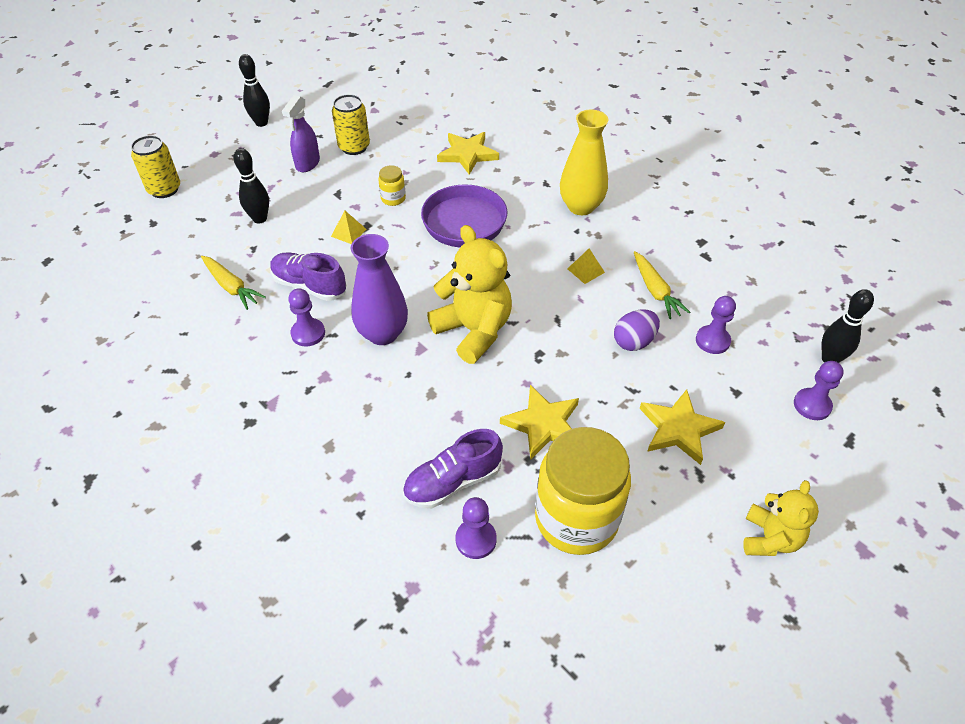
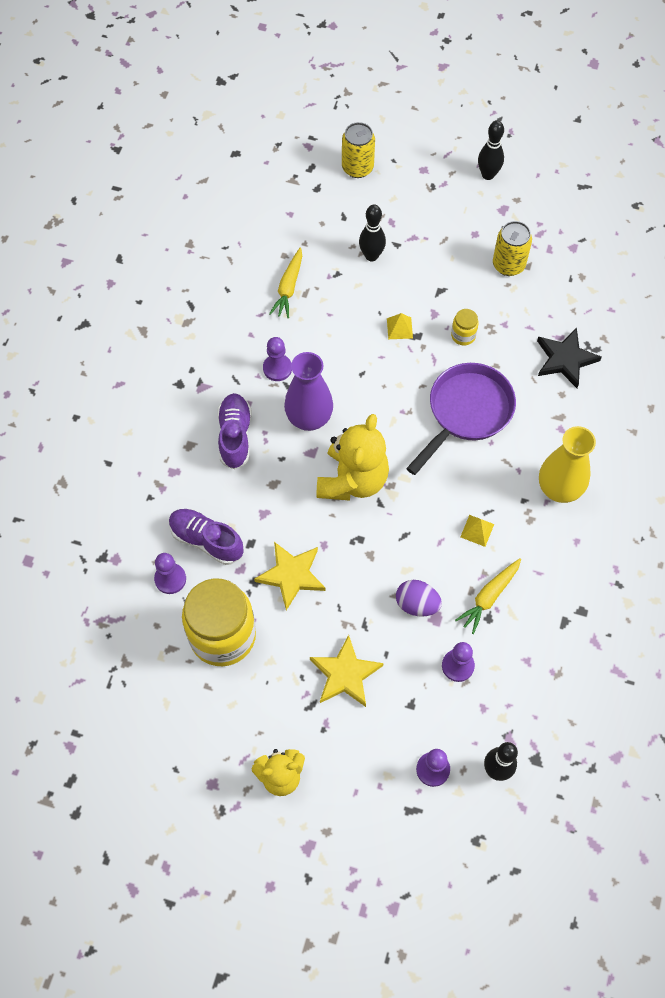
camera: 60 degrees right, 15 degrees up
(307, 164) = (460, 245): purple spray bottle -> none
(309, 286) = (324, 338): purple shoe -> purple shoe (235, 436)
(467, 154) = (565, 359): yellow star -> black star

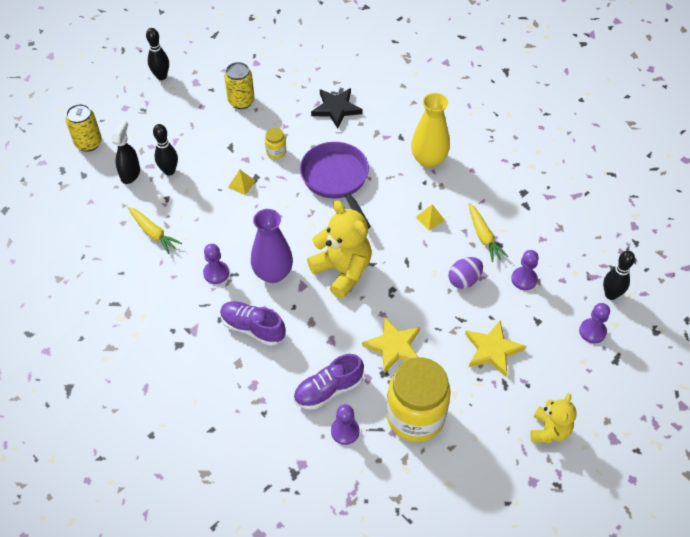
camera: 60 degrees left, 10 degrees down
(345, 225) = (130, 173): none -> black spray bottle

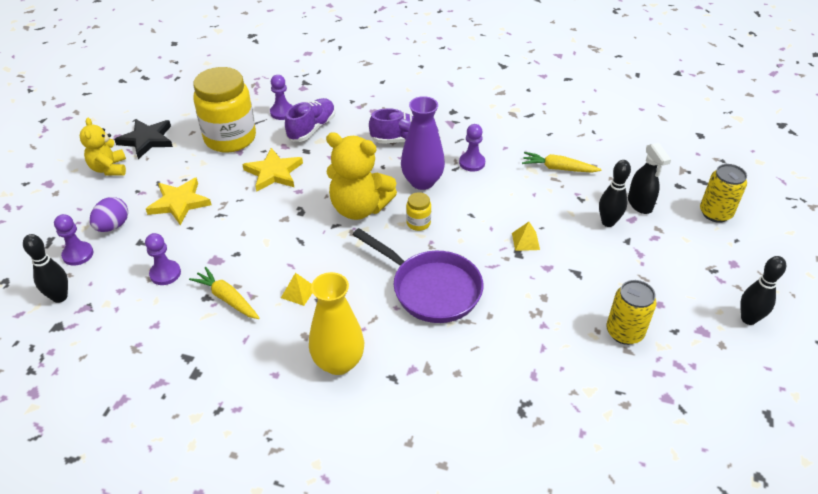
camera: 150 degrees right, 10 degrees down
(276, 152) = (523, 289): yellow jar -> yellow jar (418, 223)
(336, 109) = (503, 379): black star -> black star (147, 140)
(464, 280) = (231, 248): purple egg -> purple egg (113, 226)

